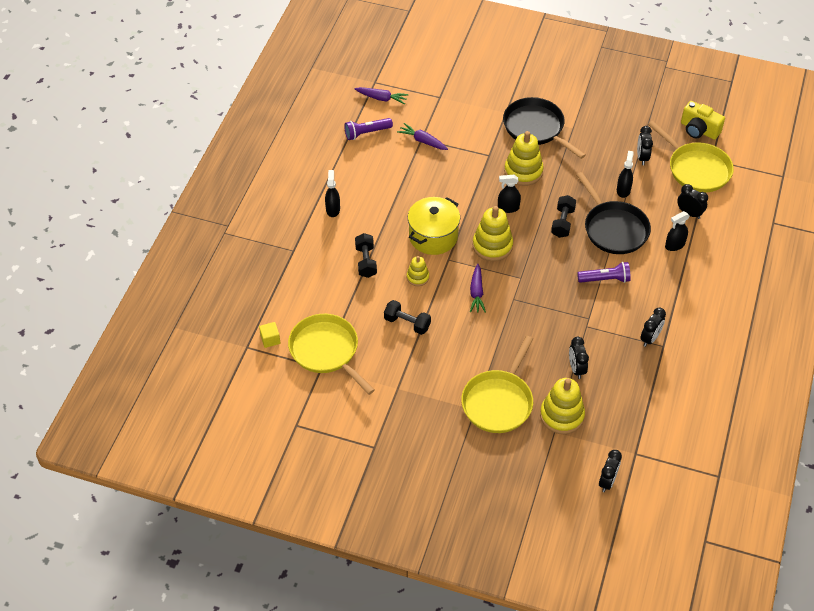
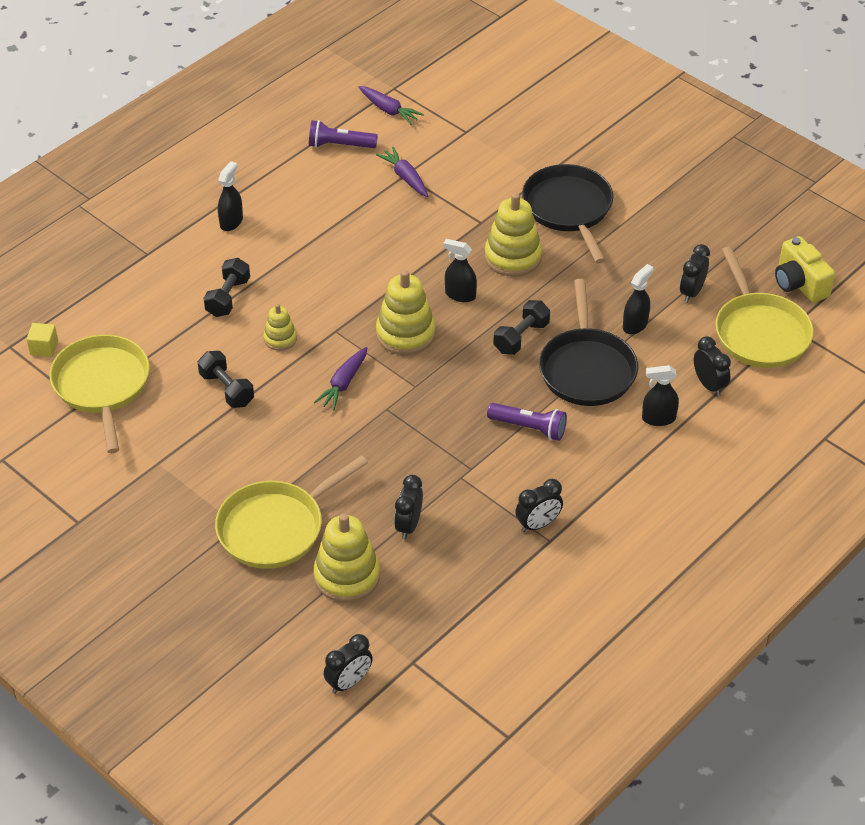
camera: 25 degrees right, 5 degrees down
(433, 236) = (336, 297): yellow pot -> none

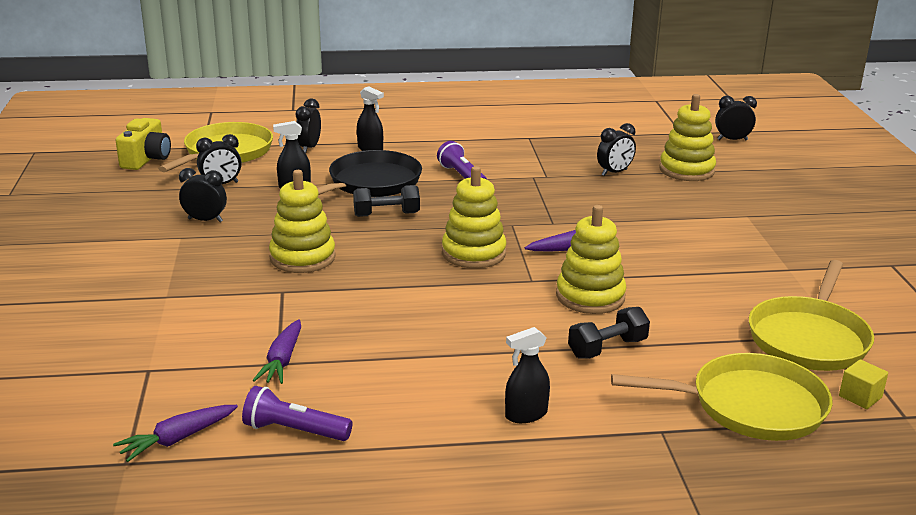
camera: 140 degrees left, 20 degrees down
(227, 389) = (680, 286): black dumbbell -> none
(275, 528) = (717, 204): yellow pan -> yellow pan (750, 406)
(280, 339) = (590, 296): yellow stacking toy -> yellow stacking toy, size x1.80
(339, 145) = (294, 430): purple flashlight -> purple flashlight turned 150 degrees clockwise
(389, 110) = (178, 439): purple carrot -> purple carrot turned 120 degrees counterclockwise
(460, 295) = (388, 255): black spray bottle -> none
(538, 524) = (526, 144): black clock -> black clock (205, 220)
(568, 209) = (195, 265): black pan -> none

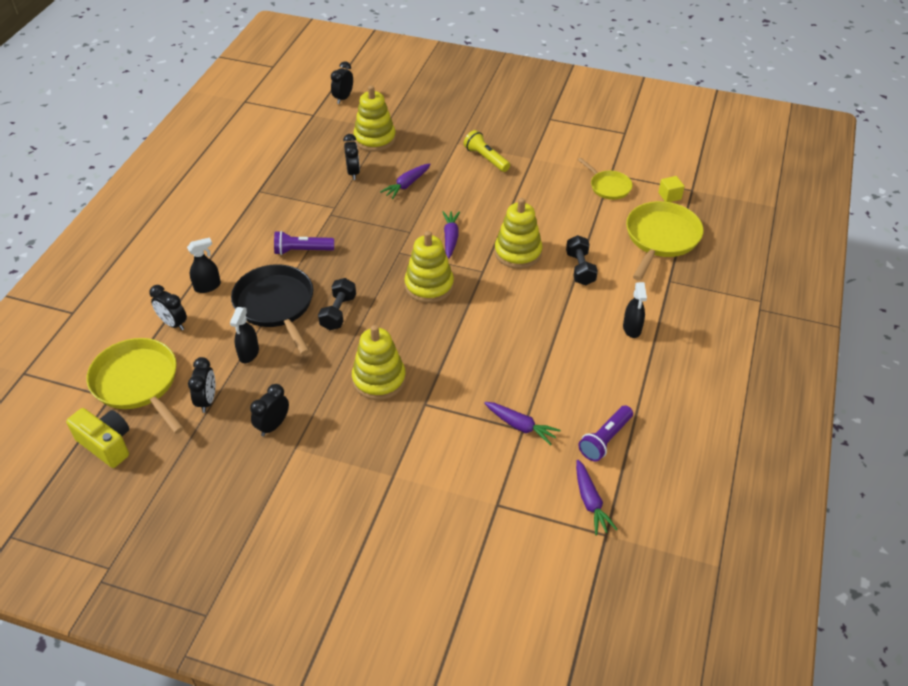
camera: 65 degrees left, 20 degrees up
(631, 204) = (407, 185): none -> purple carrot
(744, 239) = (486, 158): none -> yellow flashlight
(809, 338) = (608, 187): yellow pan -> yellow pan, size x0.57

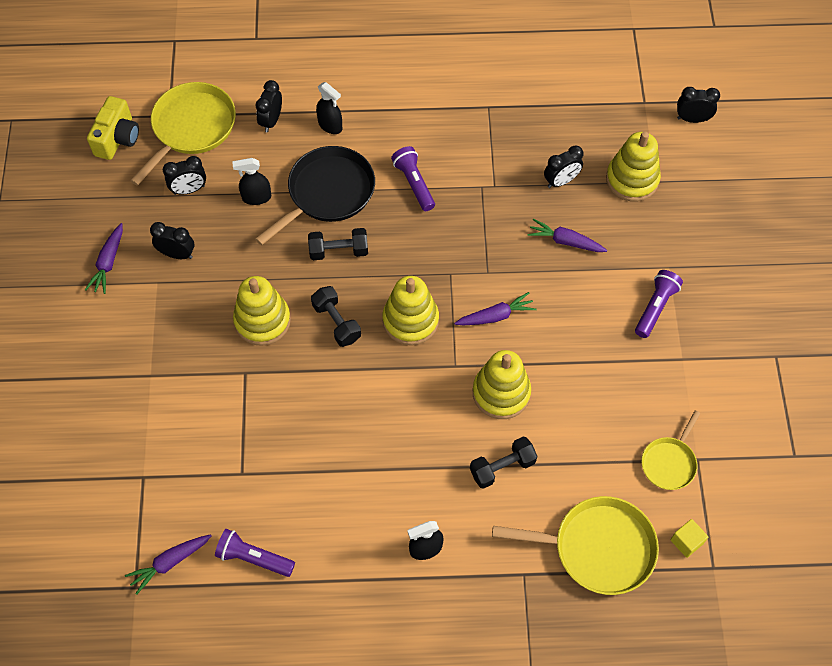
camera: 70 degrees right, 15 degrees up
(407, 331) = (336, 322): none -> black dumbbell
(486, 158) = (655, 307): yellow flashlight -> purple flashlight
(520, 426) = (245, 470): purple carrot -> purple carrot (108, 263)

